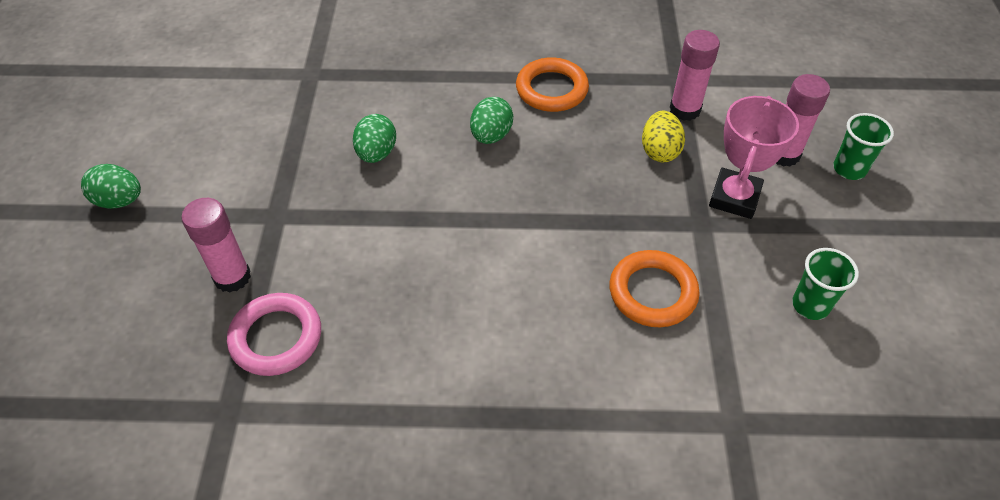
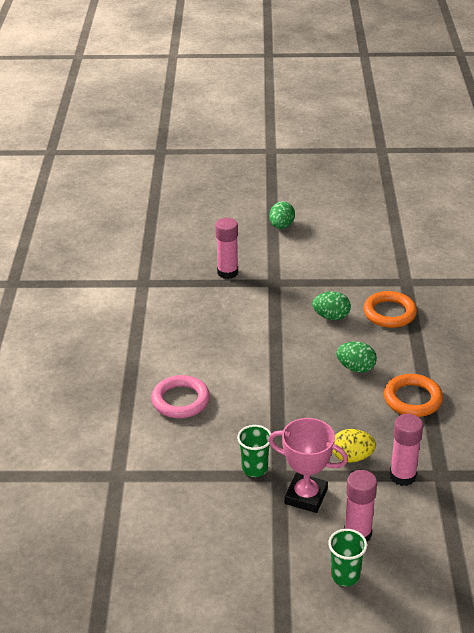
camera: 90 degrees right, 15 degrees down
(276, 337) = (186, 292): pink ring -> pink ring (180, 400)
(652, 292) = (216, 444): orange ring -> orange ring (389, 313)
(810, 305) = (204, 527): green cup -> green cup (254, 469)

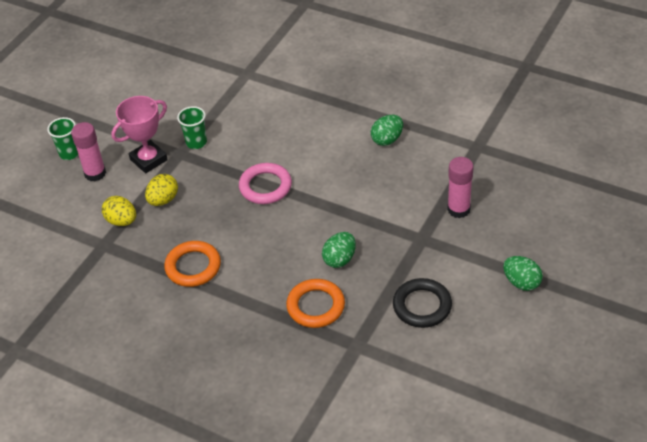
camera: 120 degrees right, 10 degrees up
(180, 400) = (299, 125): pink ring -> pink ring (265, 186)
(342, 263) = (422, 306): none -> black ring
(356, 368) = (258, 246): green egg -> green egg (387, 139)
(402, 476) = (122, 221): pink glue stick -> yellow egg

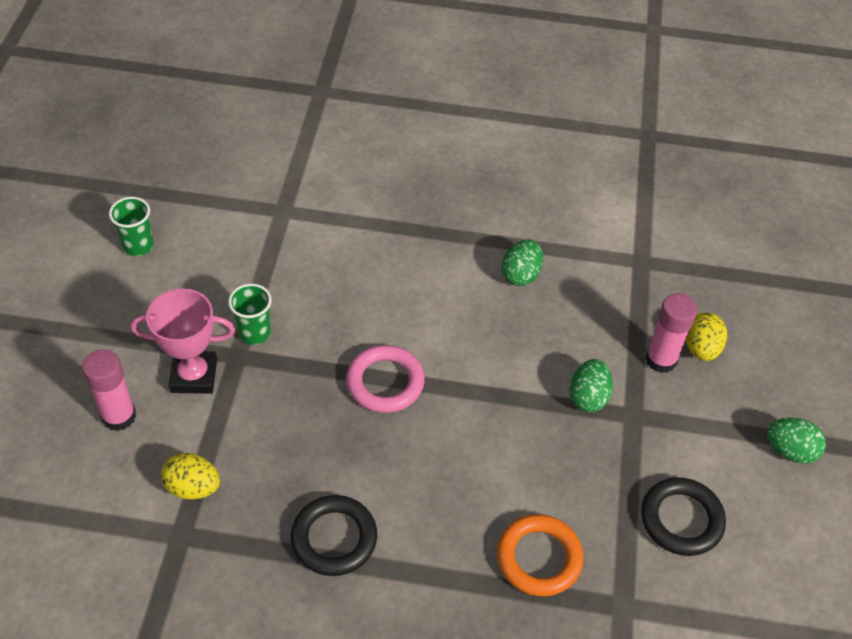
camera: 25 degrees left, 5 degrees up
(69, 153) = (65, 391): green cup -> green cup (138, 246)
(148, 160) = (194, 376): pink trophy -> pink trophy turned 60 degrees clockwise
(163, 200) = (243, 437): yellow egg -> yellow egg (701, 349)
(193, 267) = (334, 538): orange ring -> black ring
(339, 259) = (539, 474): green egg -> green egg (588, 397)

